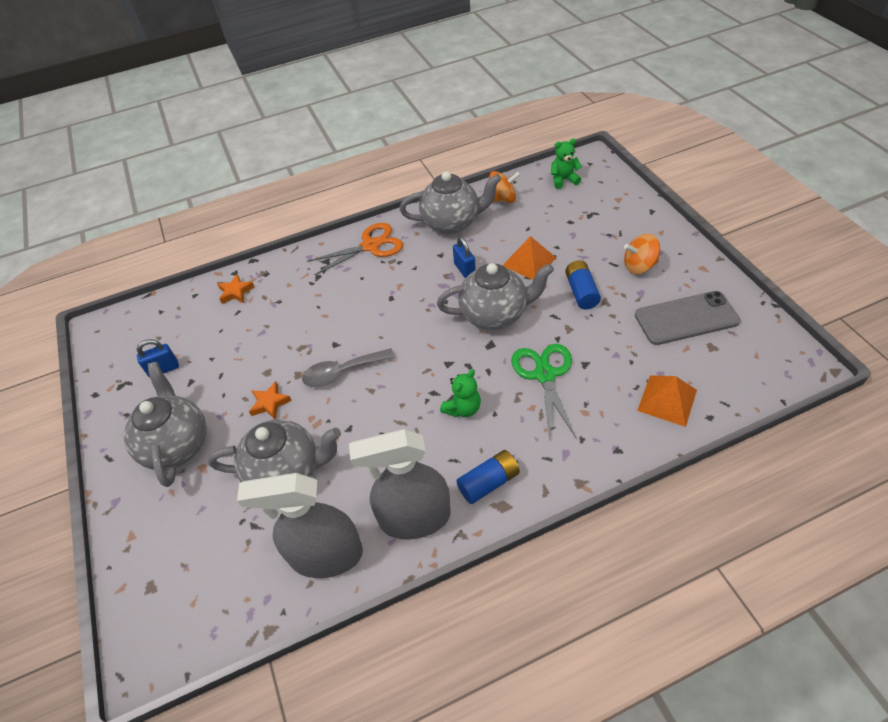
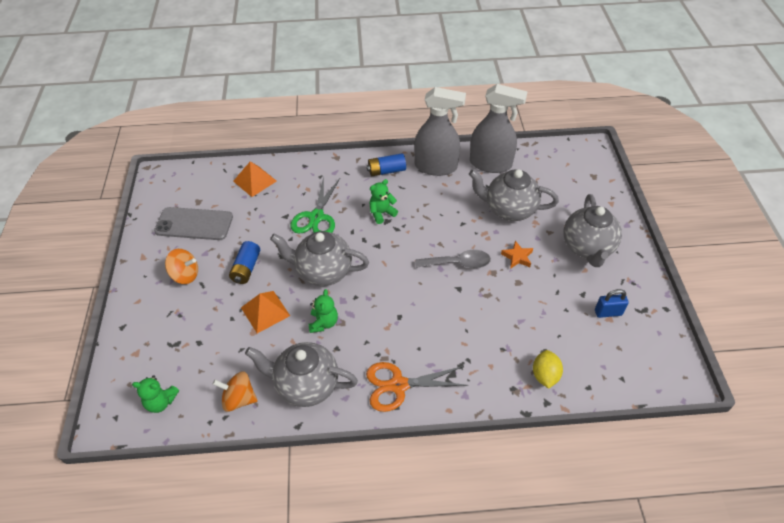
camera: 165 degrees left, 0 degrees up
(236, 292) = (545, 375): orange star -> yellow lemon
(464, 270) = (323, 323): blue padlock -> green teddy bear

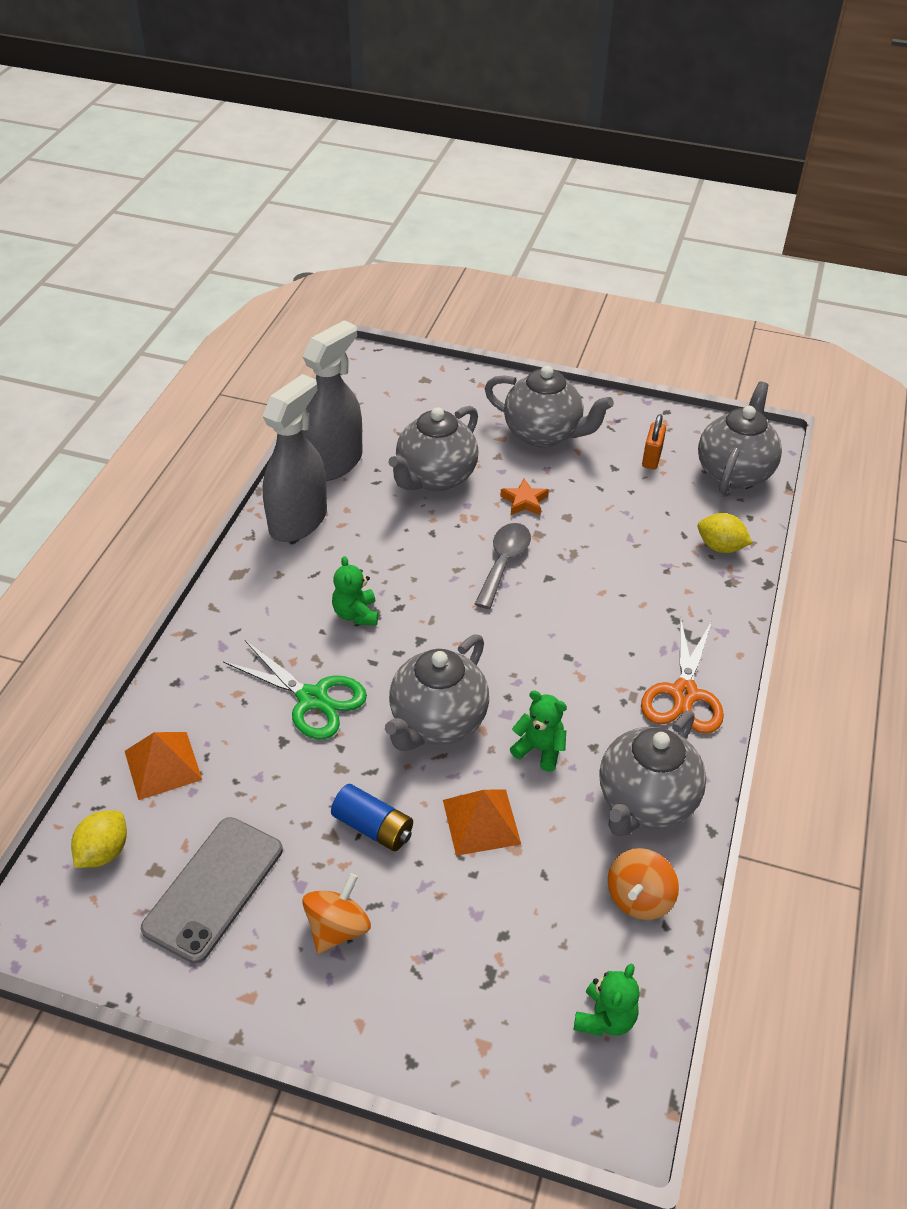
camera: 70 degrees left, 5 degrees down
(202, 181) = (103, 852): none -> yellow lemon
(386, 171) = (266, 580): blue battery -> none
(608, 312) = (651, 458): blue padlock -> orange padlock
(630, 366) = (734, 472): none -> grey teapot

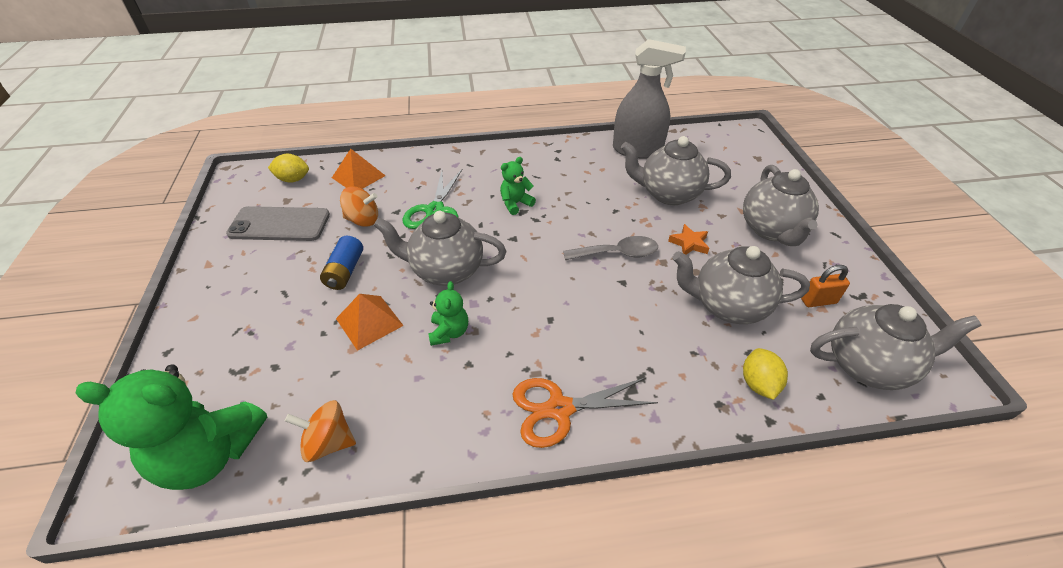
camera: 65 degrees right, 0 degrees up
(298, 521) = (574, 155): grey spray bottle -> none
(337, 928) = (263, 283): orange spinning top -> orange spinning top (363, 220)
(605, 1018) = (210, 454): green teddy bear -> green teddy bear, size x2.04
(645, 802) = (428, 416): grey teapot -> grey teapot (728, 306)

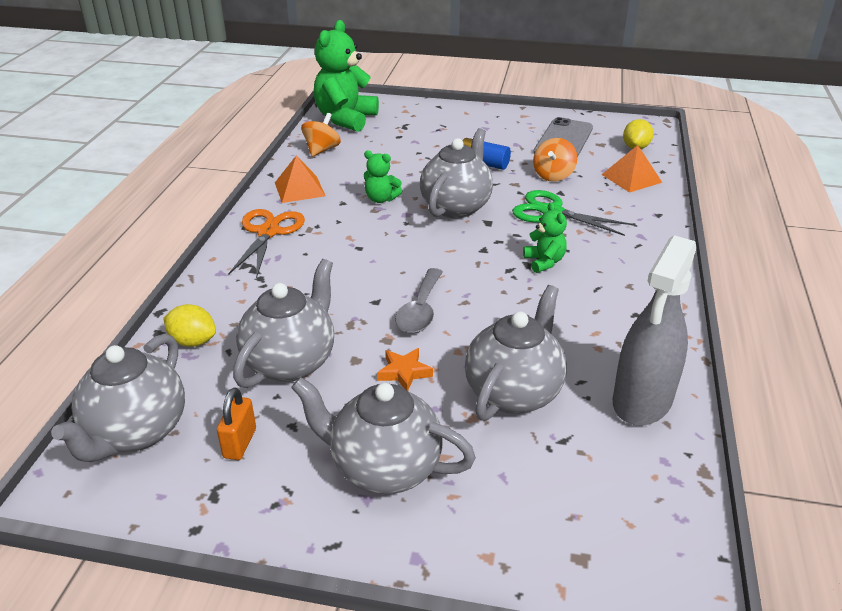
camera: 110 degrees right, 10 degrees down
(369, 322) = (417, 169): orange pyramid -> orange pyramid (299, 189)

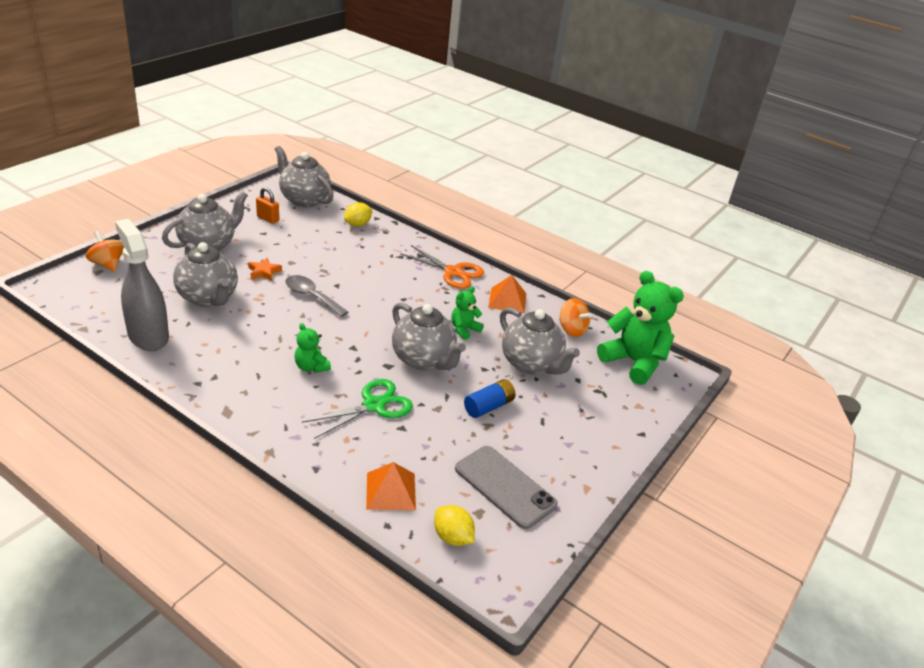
camera: 110 degrees right, 0 degrees up
(291, 362) = (310, 244): grey teapot -> grey teapot (531, 364)
(544, 262) = (311, 367): green teddy bear -> green teddy bear turned 45 degrees clockwise
(553, 175) = (435, 439): orange spinning top -> orange spinning top (107, 264)

